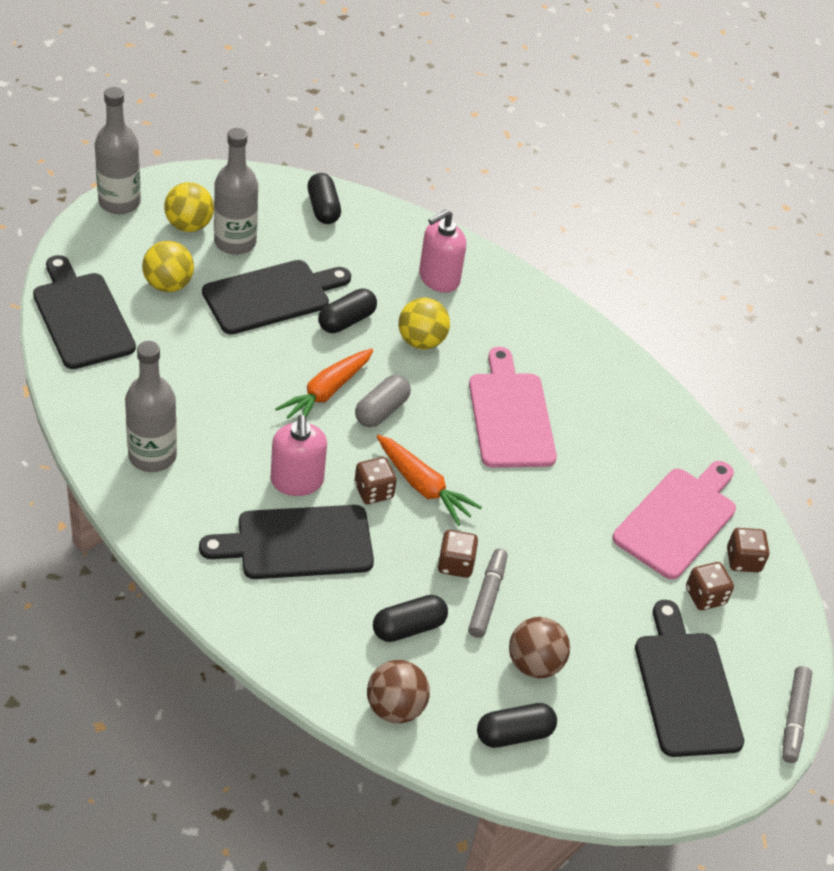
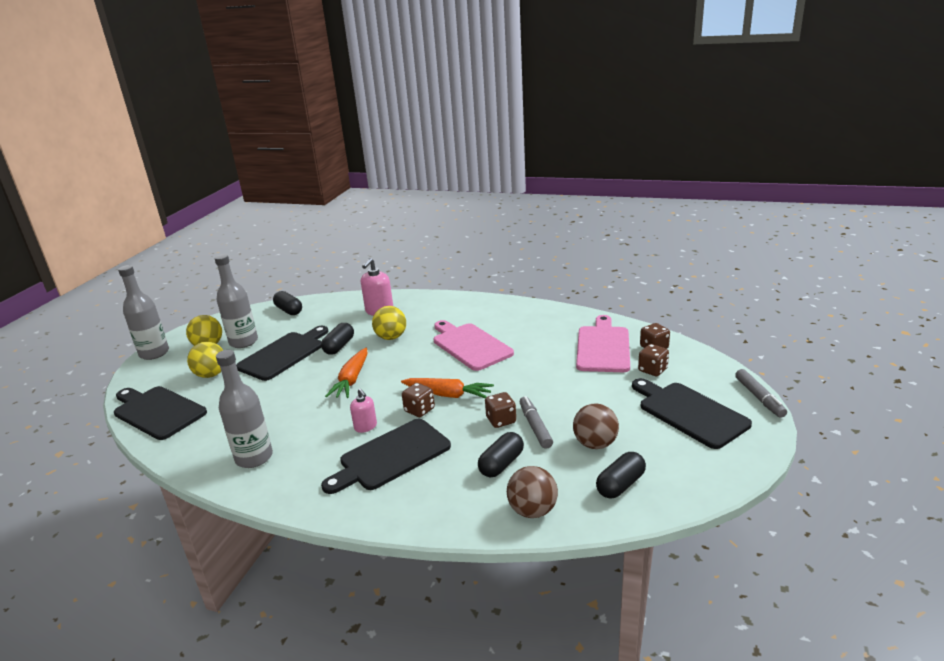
camera: 20 degrees left, 20 degrees down
(297, 481) = (365, 427): pink soap dispenser -> pink soap dispenser, size x0.60
(381, 411) = (393, 374): grey capsule -> none

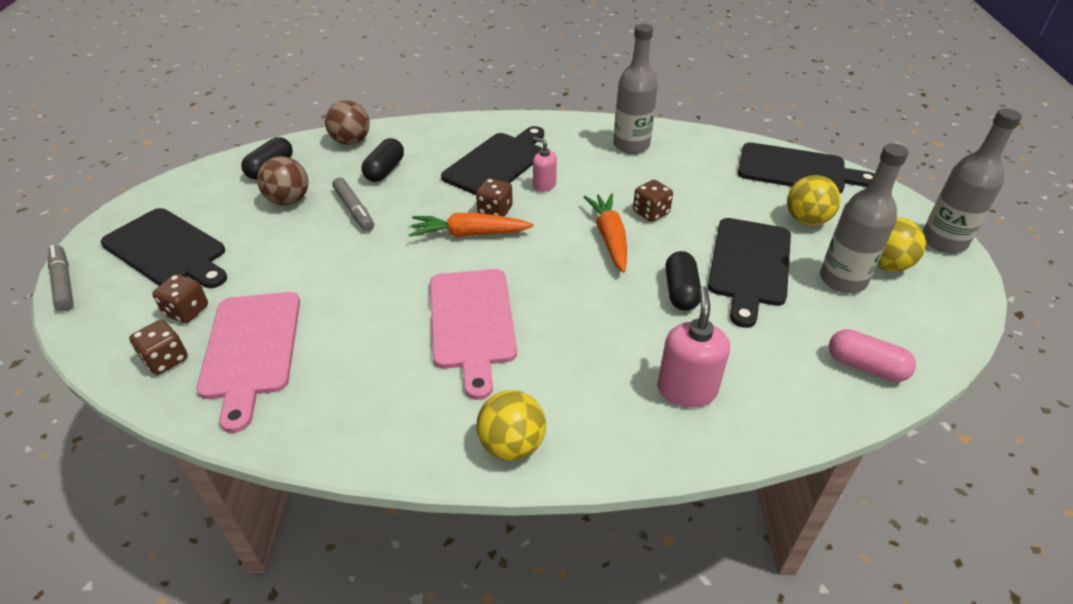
camera: 160 degrees right, 15 degrees up
(289, 310) = (865, 366): black capsule -> pink capsule
(391, 337) = (612, 322): yellow ball -> yellow ball (512, 445)
(470, 345) = (472, 323): pink cutting board -> pink cutting board turned 45 degrees clockwise
(501, 420) = (394, 211): brown dice -> brown dice (651, 213)

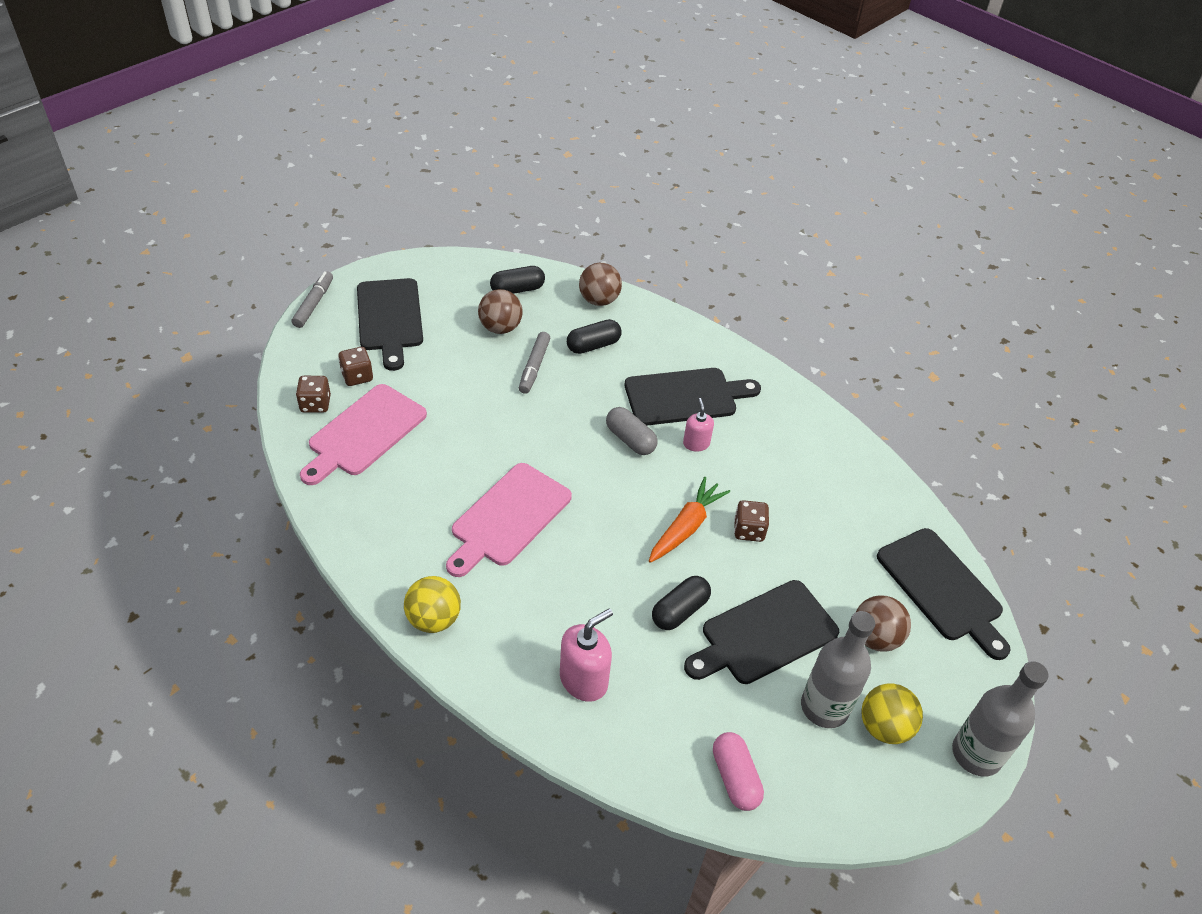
camera: 40 degrees right, 5 degrees up
(469, 234) = (588, 446): orange carrot -> none
(495, 211) = (630, 440): brown dice -> grey capsule
(631, 145) = (821, 456): grey bottle -> none
(806, 220) = (875, 638): yellow ball -> brown ball

